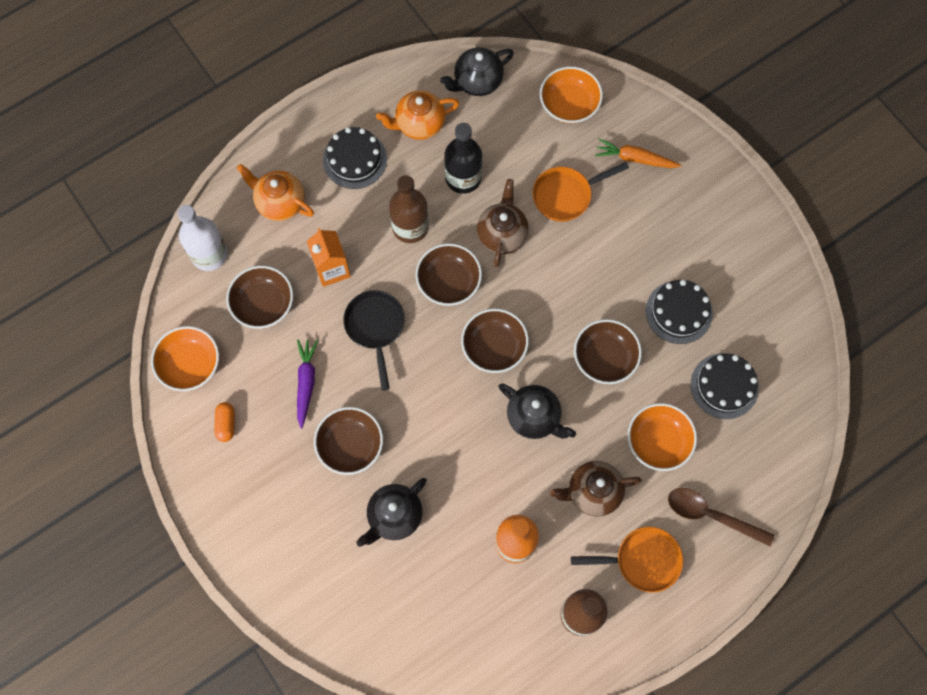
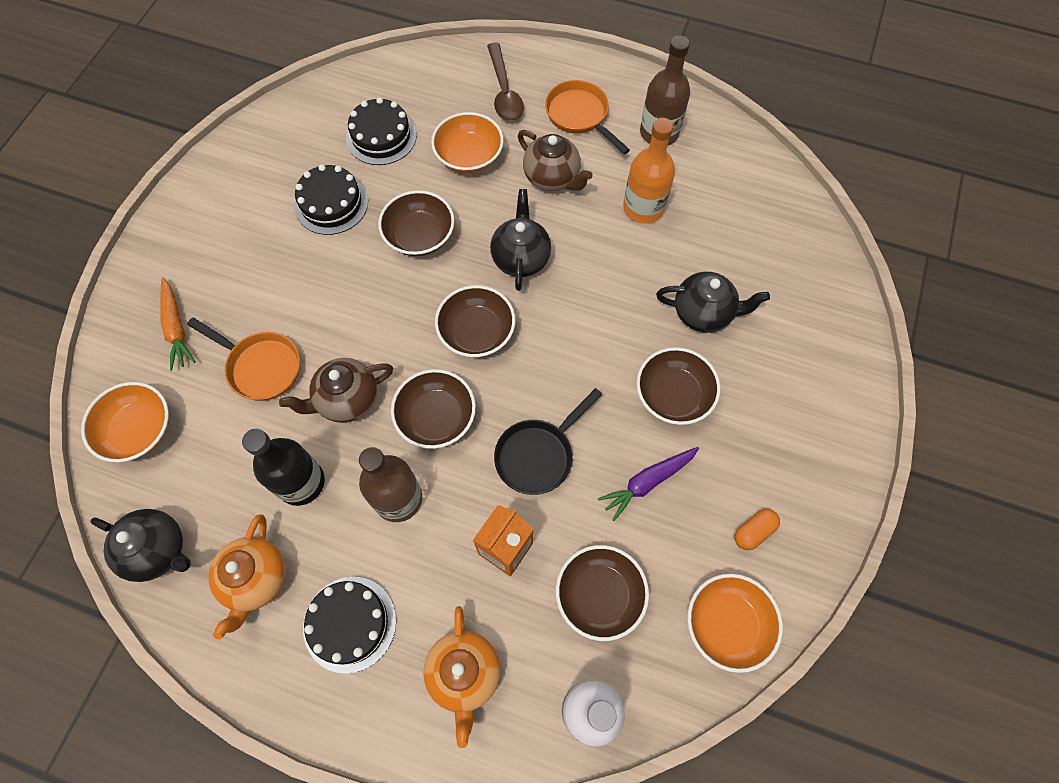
camera: 125 degrees left, 5 degrees down
(419, 124) = (256, 579): orange teapot -> orange teapot turned 60 degrees clockwise

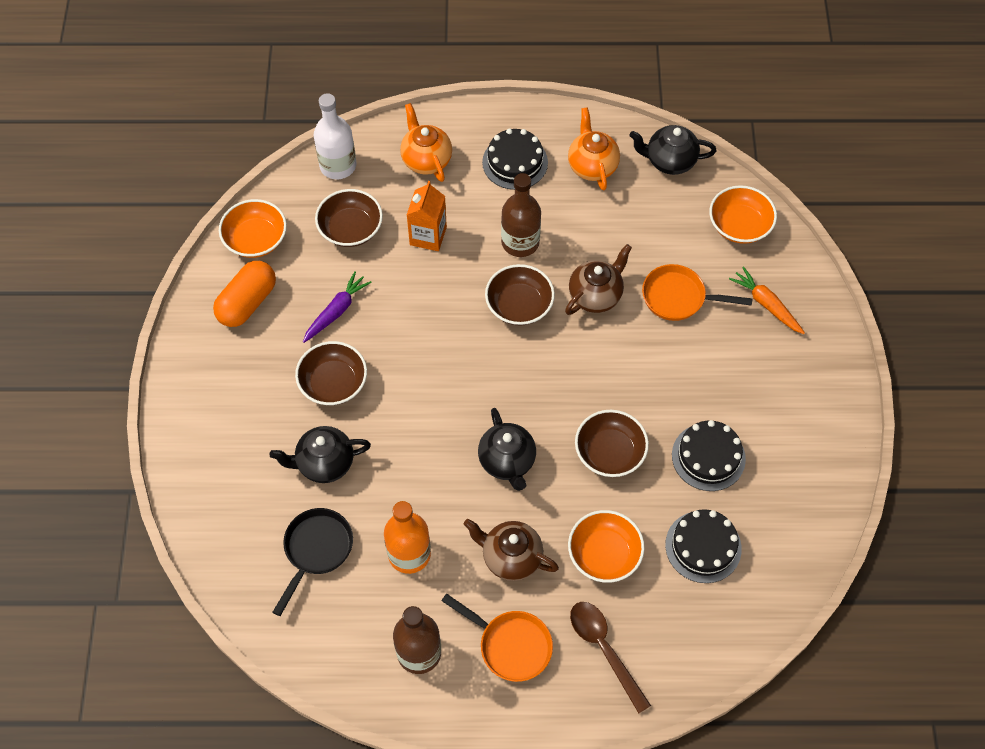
camera: 160 degrees right, 5 degrees down
(301, 482) = (597, 230): black bottle -> none
(476, 332) = (517, 382): brown bowl -> none
(538, 455) = (427, 304): black pan -> black pan (316, 550)
(753, 531) = (247, 302): orange capsule -> orange capsule, size x1.90

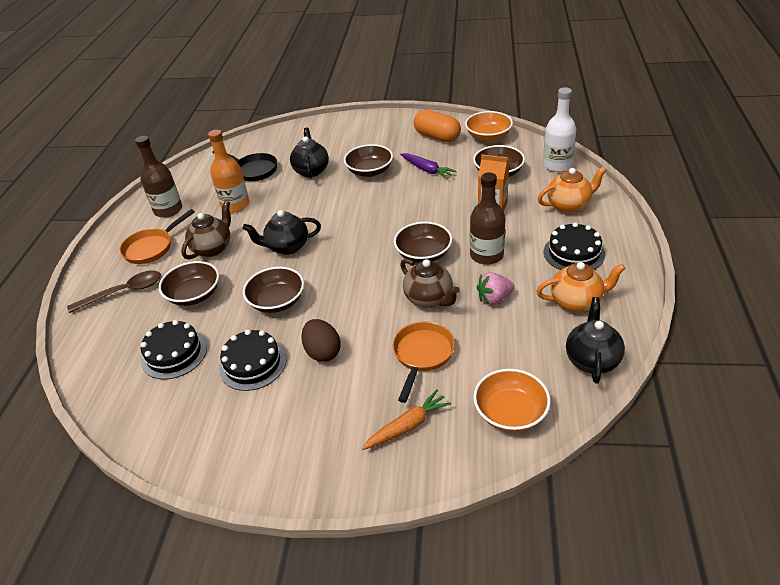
camera: 100 degrees right, 20 degrees down
(591, 236) = (494, 298): none -> pink strawberry
(604, 554) = (194, 295): orange bowl -> brown bowl
(684, 390) = (323, 352): none -> brown egg

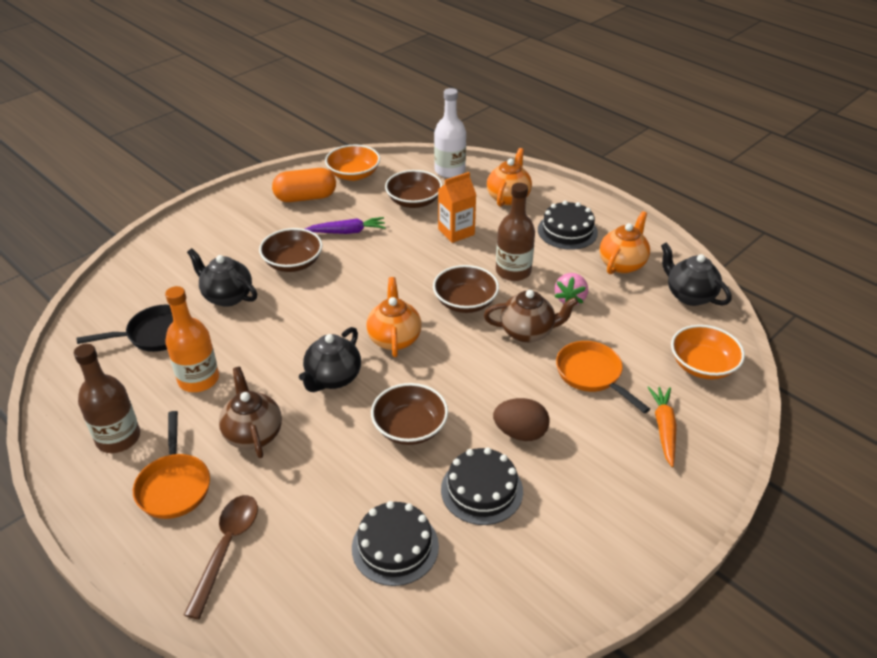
camera: 55 degrees left, 0 degrees up
(194, 295) = (316, 486): brown bowl -> none
(350, 248) = (394, 338): none -> orange teapot

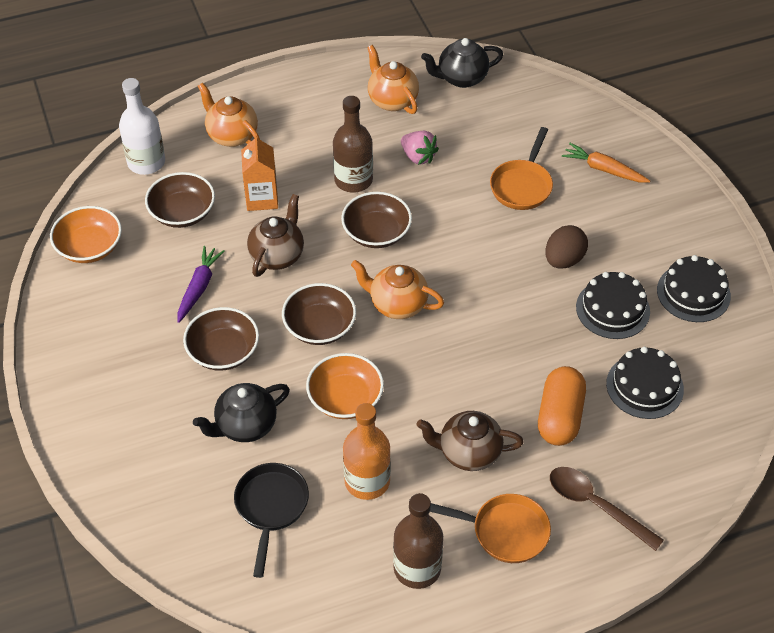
camera: 65 degrees left, 10 degrees up
(305, 197) = (104, 305): orange capsule -> orange capsule (559, 416)
(333, 378) = (426, 369): black teapot -> none
(410, 427) = (520, 332): brown bowl -> brown bowl (320, 327)
(528, 332) = (445, 205): brown teapot -> brown teapot (277, 255)
(567, 231) = (318, 115): black cake -> black cake (693, 293)
(592, 375) = (522, 185): orange pan -> orange pan turned 60 degrees counterclockwise
(702, 365) = (549, 113): orange bowl -> orange bowl (345, 398)

